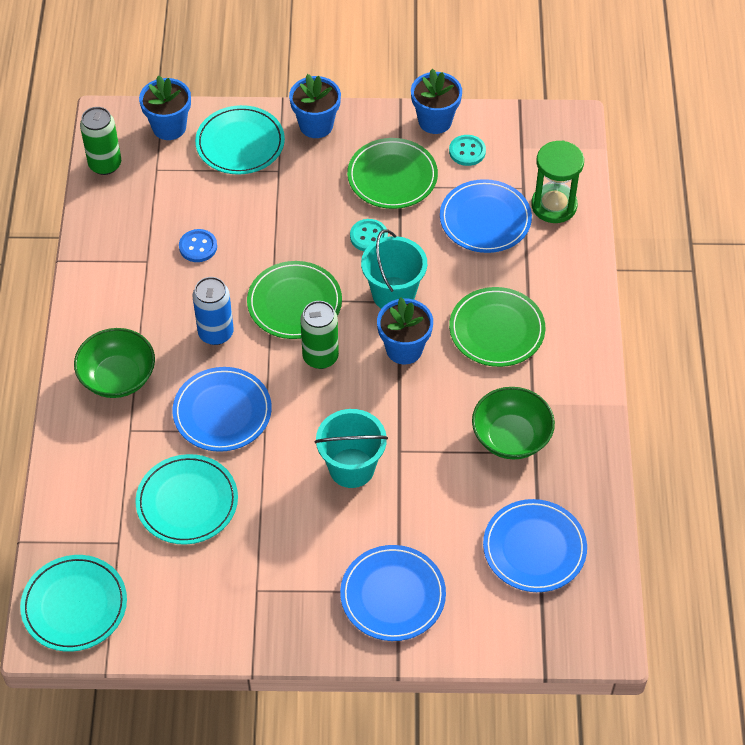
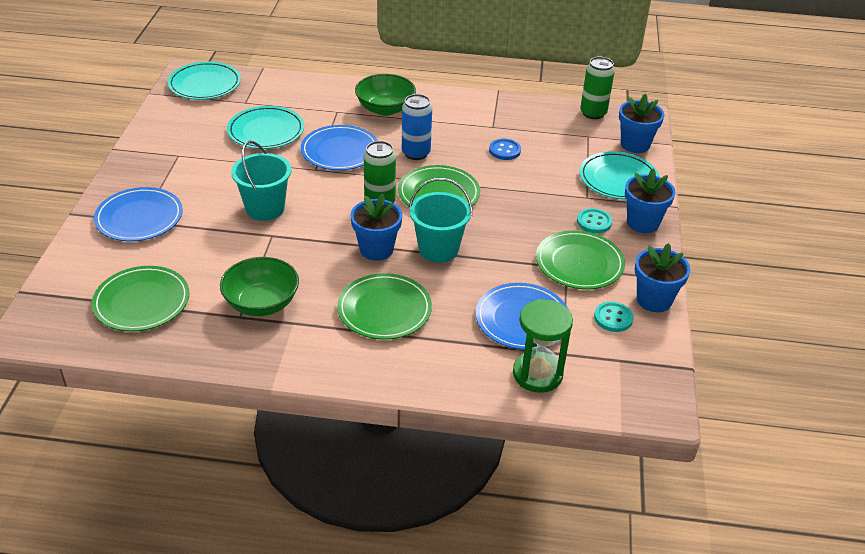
camera: 95 degrees right, 15 degrees down
(368, 236) = (507, 241): turquoise button -> turquoise button (594, 222)
(534, 548) = (142, 302): blue plate -> green plate

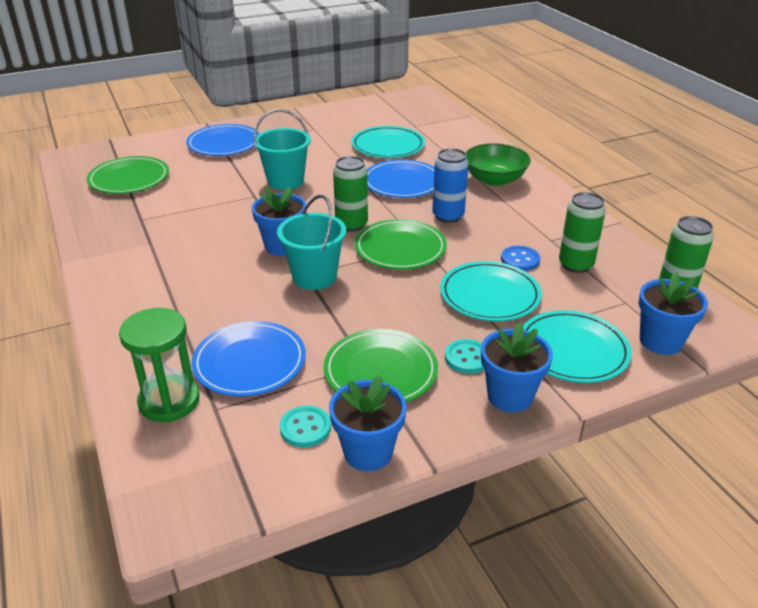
camera: 60 degrees right, 5 degrees down
(205, 84) = (416, 105): turquoise plate -> turquoise plate (490, 295)
(261, 303) = (164, 222): green bowl -> none
(384, 310) = (201, 279): green plate -> none
(531, 132) = (575, 265): none -> green can

